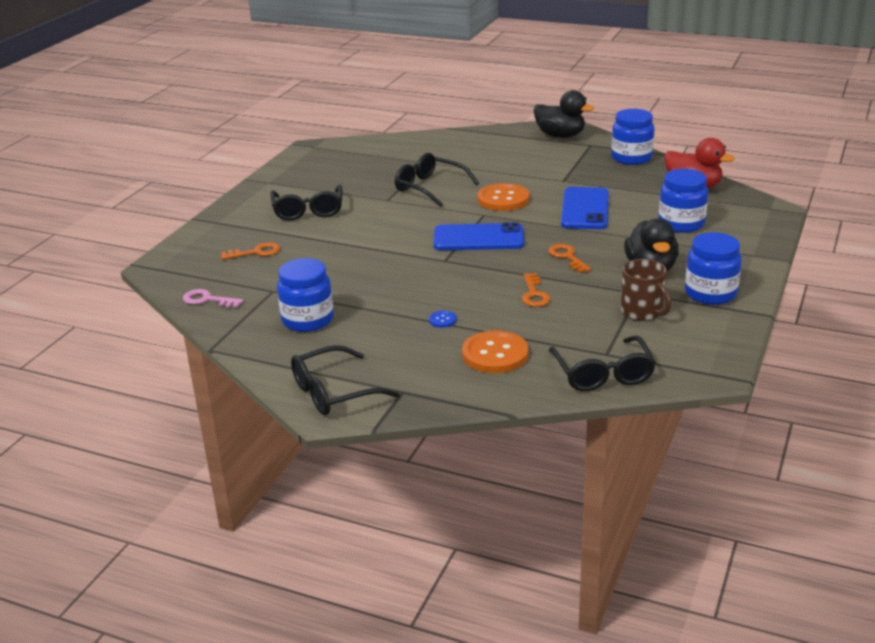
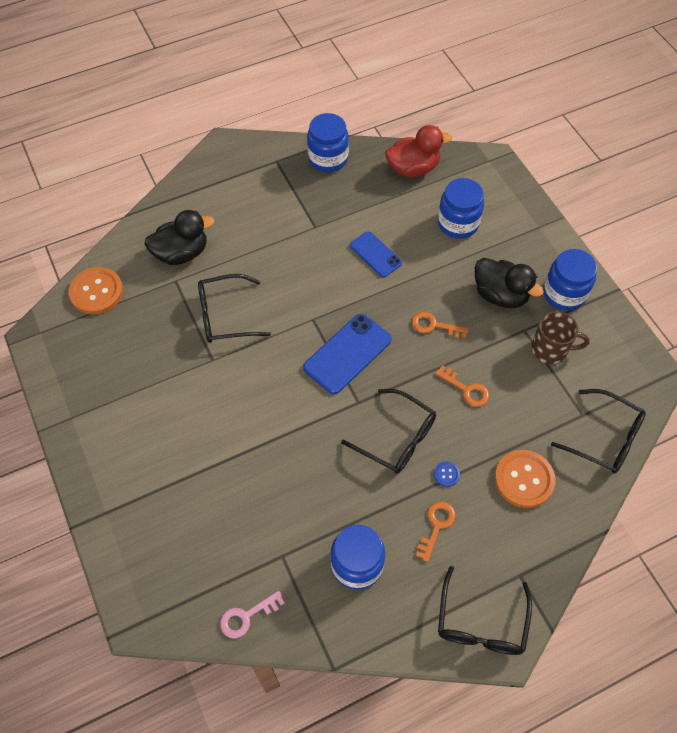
camera: 50 degrees left, 30 degrees up
(256, 252) = (199, 522): orange key -> orange key (436, 526)
(308, 210) = (165, 429): black glasses -> black glasses (397, 438)
(503, 199) = (302, 287): orange button -> orange button (96, 292)
(560, 136) = (238, 163): black duck -> black duck (181, 253)
(585, 209) = (375, 254): blue phone -> blue phone, size x0.64

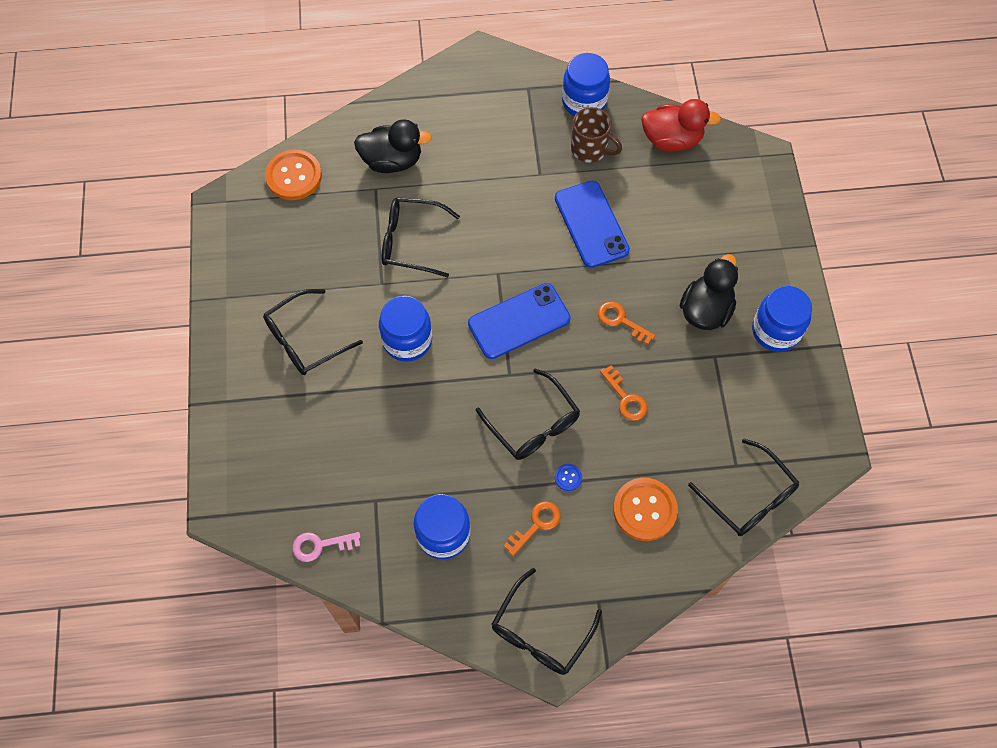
camera: 20 degrees right, 5 degrees up
(160, 432) = (305, 340): none -> black glasses
(375, 254) = (591, 224): blue phone -> blue phone, size x1.56
(458, 223) = (694, 217): blue jar -> blue jar (407, 340)
(500, 295) = (705, 310): black duck -> black duck turned 120 degrees counterclockwise
(550, 349) = (733, 386): brown mug -> brown mug (590, 149)

